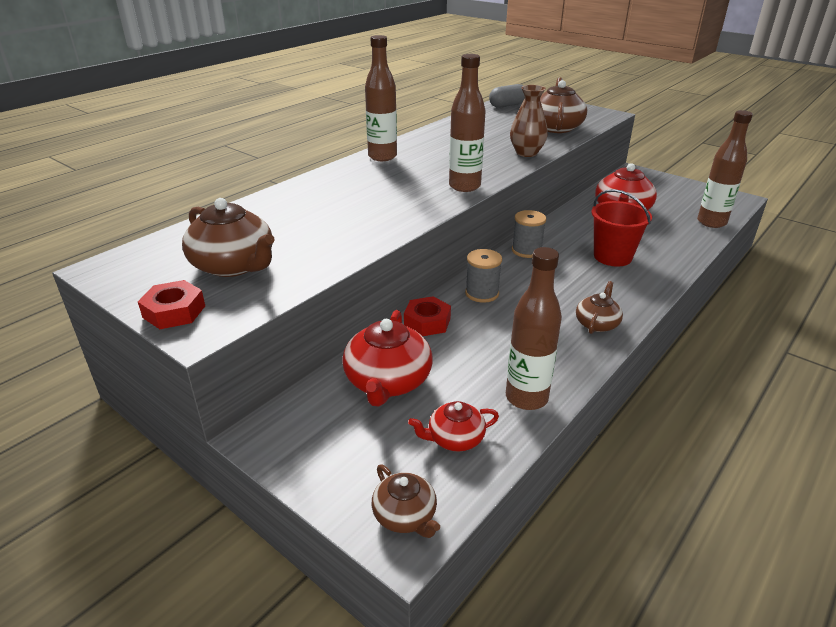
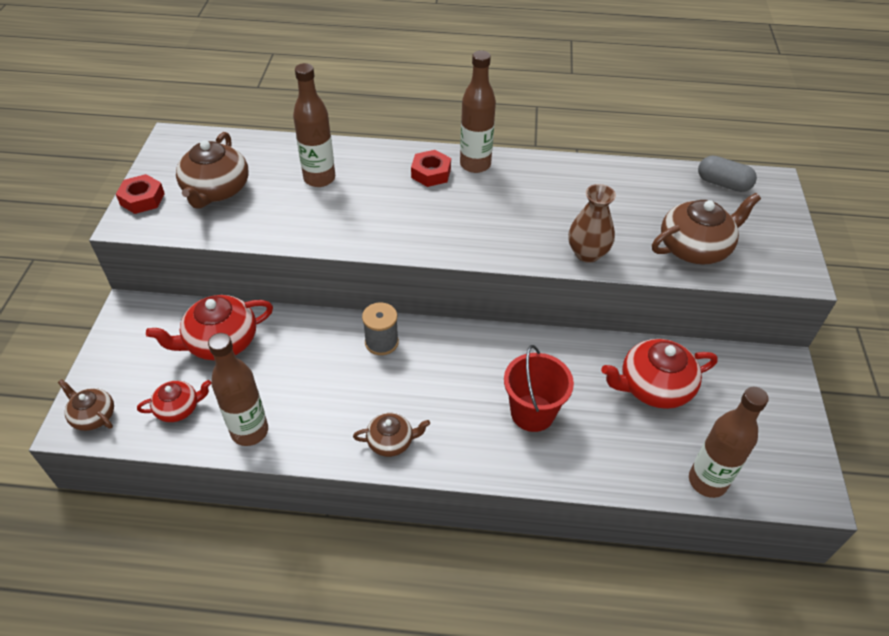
camera: 55 degrees right, 15 degrees up
(405, 516) = (93, 416): brown teapot -> brown teapot turned 105 degrees clockwise
(427, 322) = (312, 327): red nut -> red nut (431, 173)
(454, 438) = (178, 408): red teapot -> red teapot turned 120 degrees clockwise
(464, 186) = (458, 244): brown bottle -> brown bottle (319, 178)
(526, 250) = (486, 341): grey spool -> none

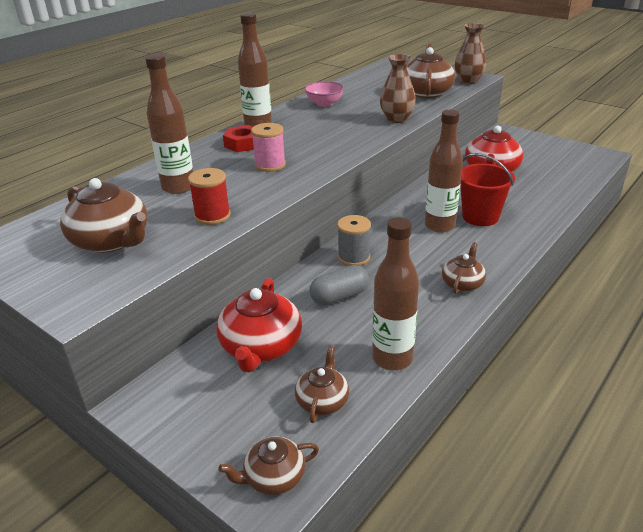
camera: 55 degrees left, 15 degrees down
(142, 199) = (53, 289): red nut -> none
(178, 408) = (322, 400): red teapot -> brown teapot
(286, 222) = (212, 216): none -> red spool
(401, 211) = (270, 165): none -> pink spool
(577, 181) = (324, 104): none -> pink bowl
(707, 481) = (576, 179): brown bottle -> brown bottle (439, 226)
(723, 184) = (381, 71): grey capsule -> grey capsule (339, 296)
(774, 272) = (468, 81): none -> brown vase

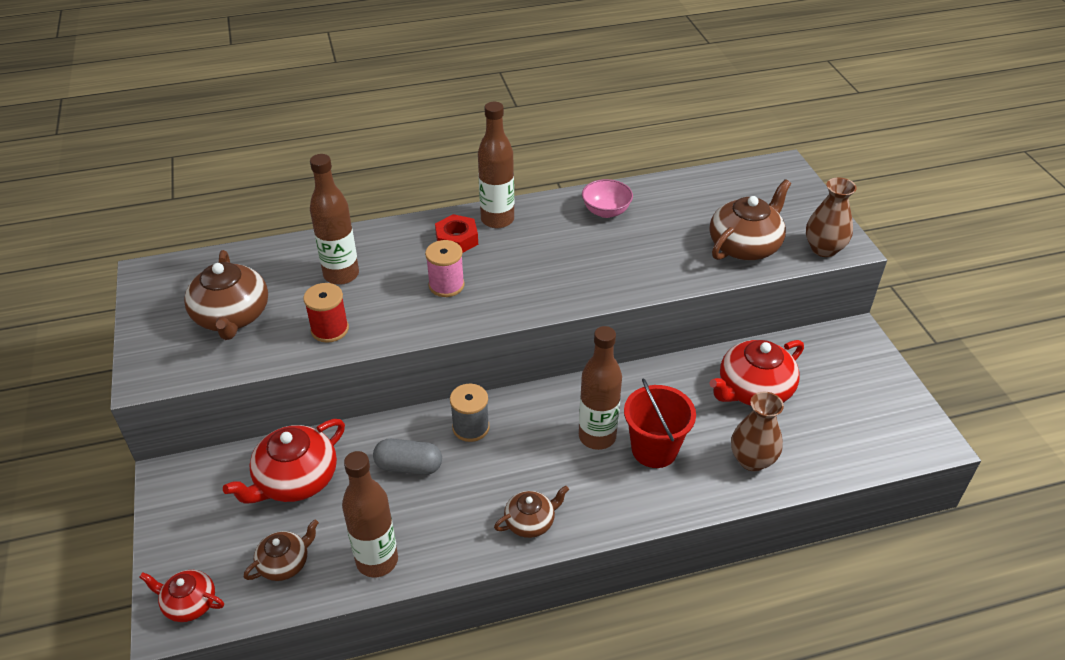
camera: 35 degrees right, 10 degrees up
(273, 477) = (189, 603): brown teapot -> red teapot
(396, 119) = (650, 277): brown vase -> brown vase (752, 460)

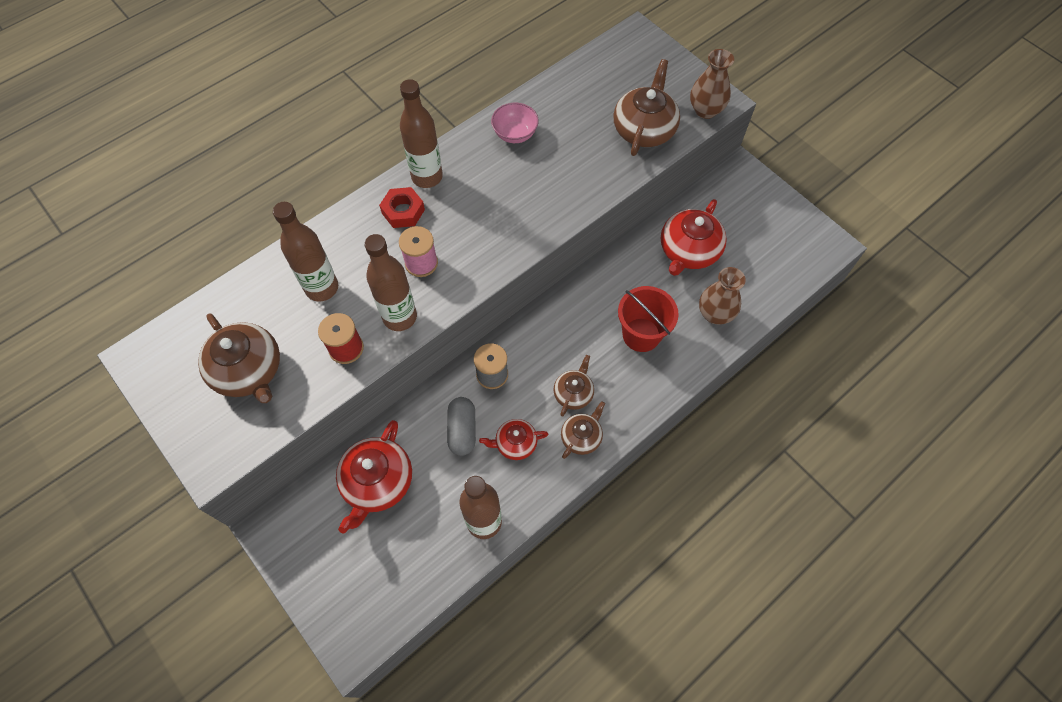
camera: 25 degrees left, 20 degrees up
(189, 603) = (357, 625): red teapot -> red teapot (515, 443)
(285, 563) = (413, 557): brown teapot -> brown teapot (573, 393)
(409, 466) = (462, 430): grey capsule -> grey capsule turned 75 degrees counterclockwise
(597, 437) = (593, 341): brown bottle -> brown bottle (400, 317)

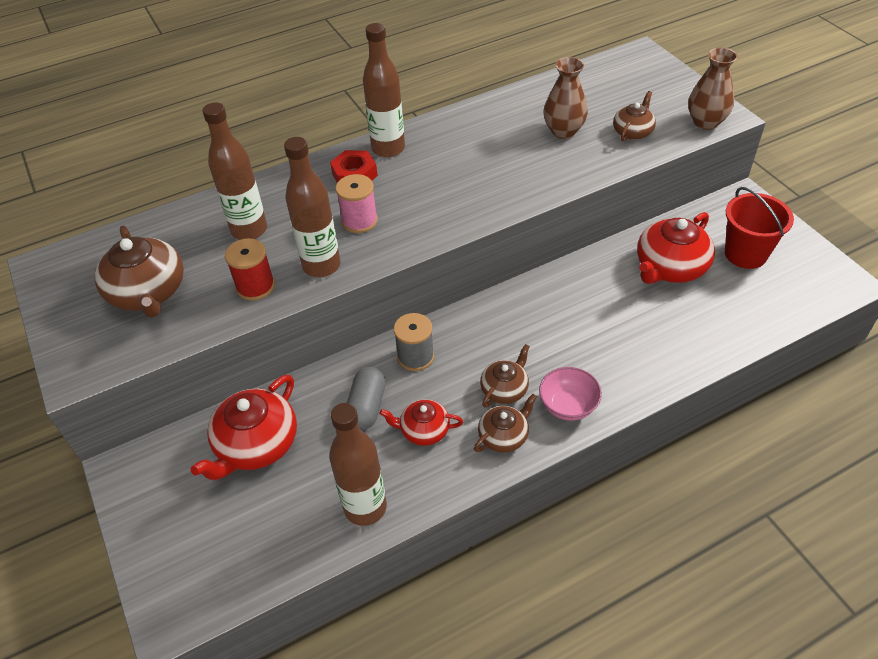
camera: 15 degrees right, 15 degrees down
(515, 134) = (491, 123): pink bowl -> pink bowl (568, 406)
(641, 335) = (598, 342): red bucket -> red bucket (745, 254)
(644, 129) = (633, 132): brown teapot -> brown teapot, size x0.58
(715, 314) = (691, 333): brown vase -> brown vase (563, 131)

